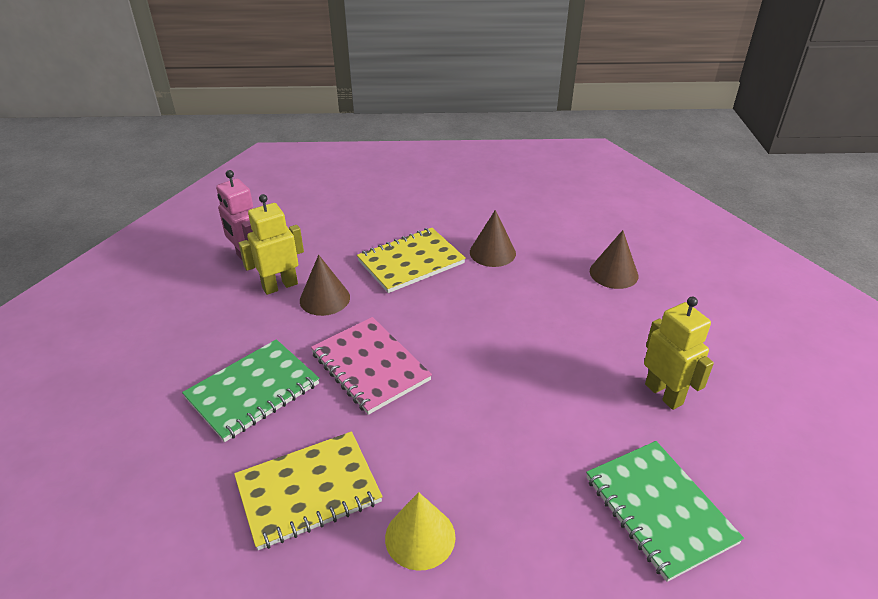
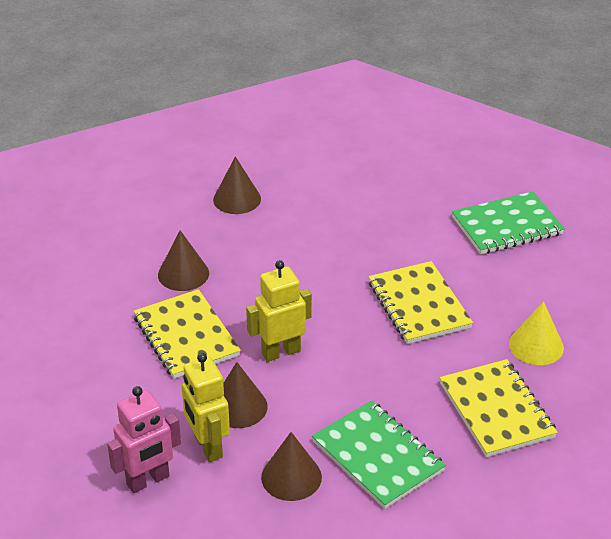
camera: 85 degrees left, 0 degrees up
(237, 335) = (291, 477): none -> brown cone
(370, 367) = (350, 371): pink notebook -> none
(478, 418) = (418, 305): none -> yellow notebook
(664, 394) = (397, 201): yellow robot -> yellow robot (280, 352)

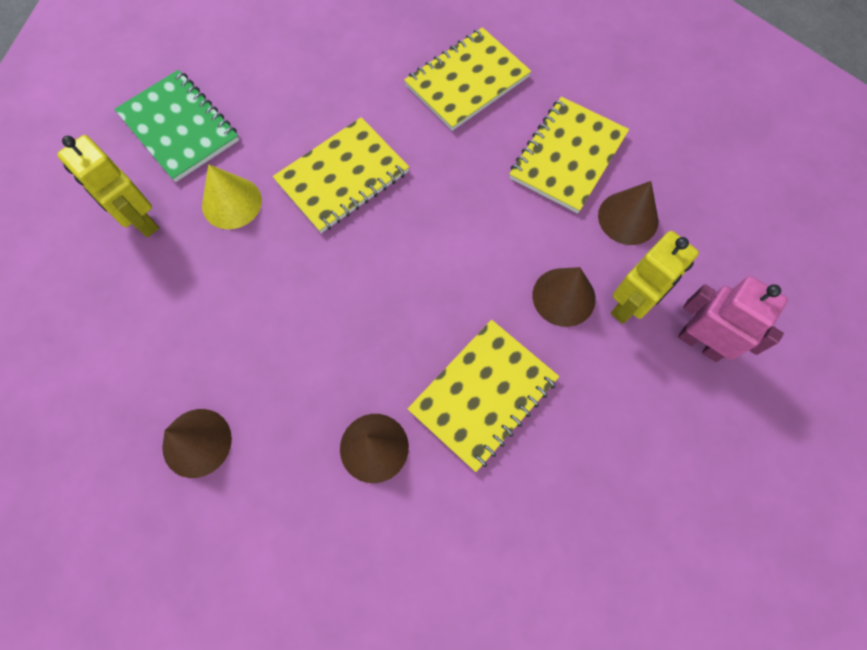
camera: 110 degrees left, 30 degrees up
(280, 352) = (467, 285): yellow robot -> yellow robot (141, 221)
(378, 456) = (567, 156): green notebook -> yellow notebook
(536, 346) = (367, 68): yellow cone -> yellow cone (231, 203)

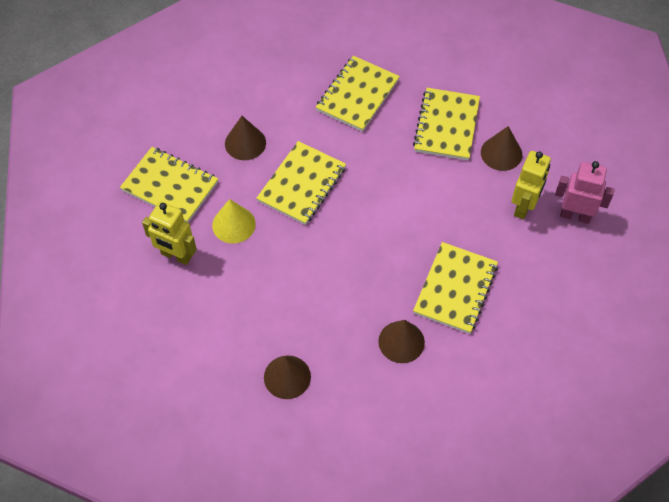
camera: 20 degrees left, 10 degrees down
(179, 128) = (170, 186): green notebook -> yellow notebook
(563, 297) = (480, 215): brown cone -> brown cone (245, 143)

